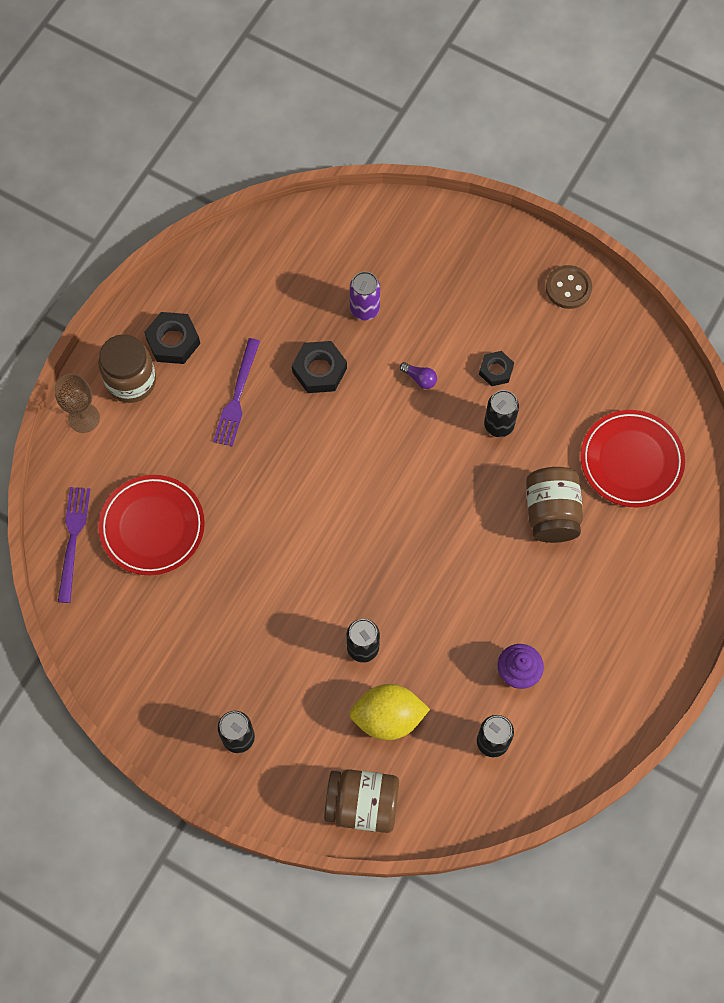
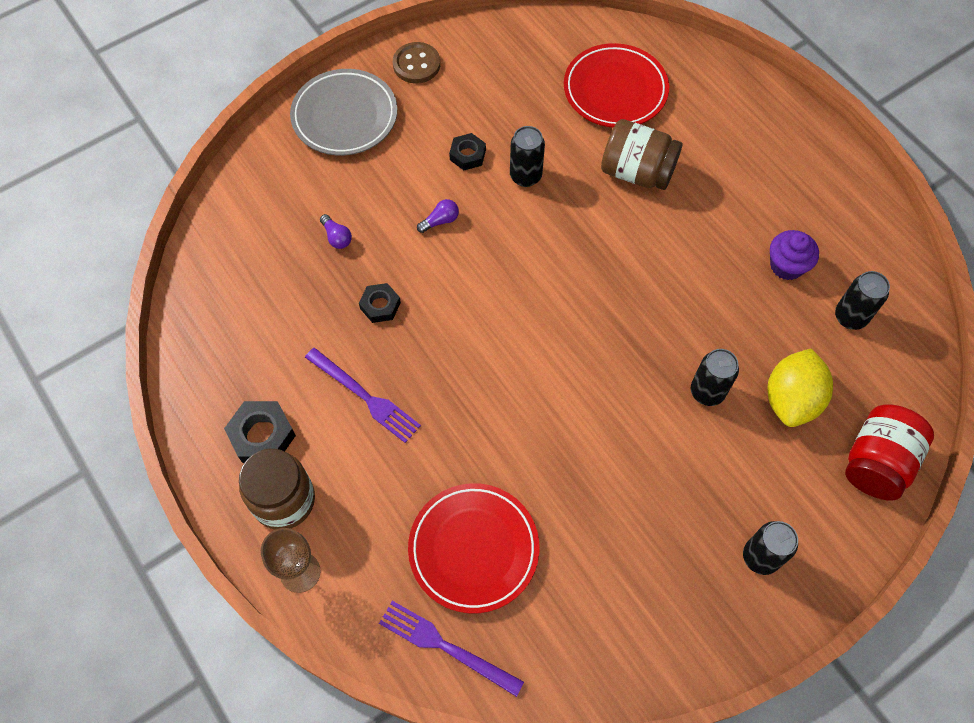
camera: 65 degrees left, 5 degrees down
(319, 370) = (380, 305): black nut -> black nut, size x0.65
(362, 804) = (876, 462): brown jar -> red jar
(364, 309) = (337, 237): purple can -> purple light bulb
(483, 259) = (345, 116): none -> grey plate

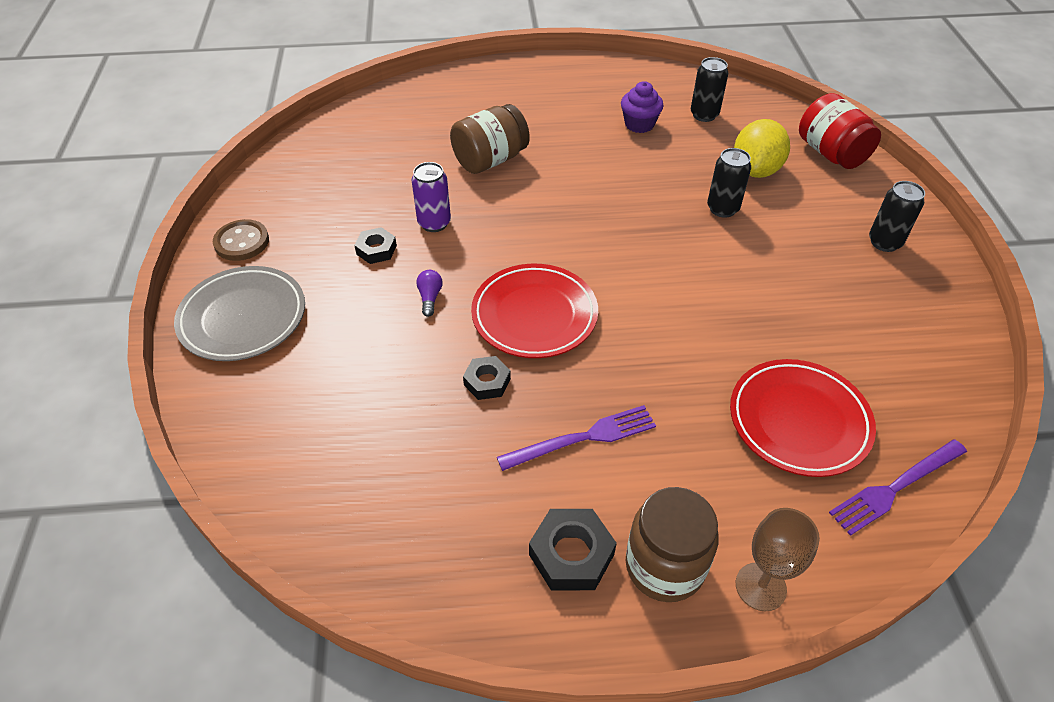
camera: 60 degrees left, 15 degrees down
(337, 237) = (379, 383): purple light bulb -> none
(525, 176) = (434, 223): black can -> purple can
(615, 90) = (401, 138): red plate -> red plate (534, 315)
(791, 399) = (755, 170): yellow lemon -> yellow lemon turned 60 degrees clockwise

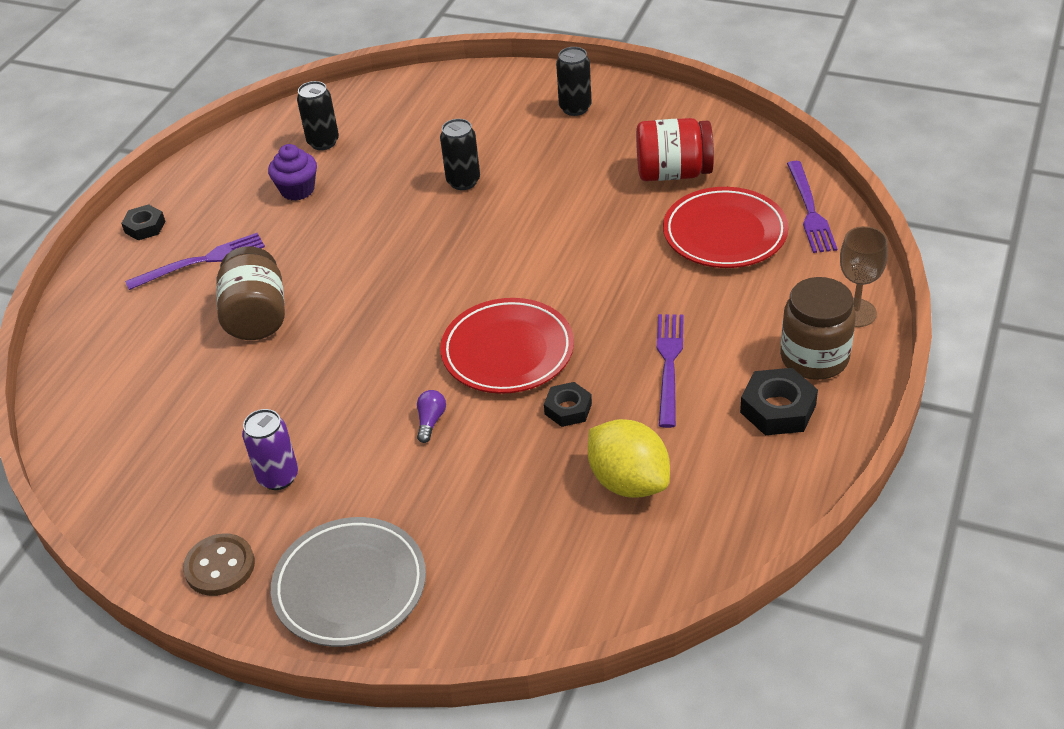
camera: 60 degrees left, 5 degrees down
(376, 250) = (327, 447): black nut -> black nut (145, 227)
(430, 297) = (430, 421): purple light bulb -> purple light bulb turned 75 degrees clockwise
(434, 223) = (322, 389): purple can -> purple can (278, 477)
(529, 111) = (201, 261): none -> purple fork
(755, 170) = (429, 141): yellow lemon -> yellow lemon (628, 481)
(831, 153) = (446, 89): red jar -> red jar (673, 173)

